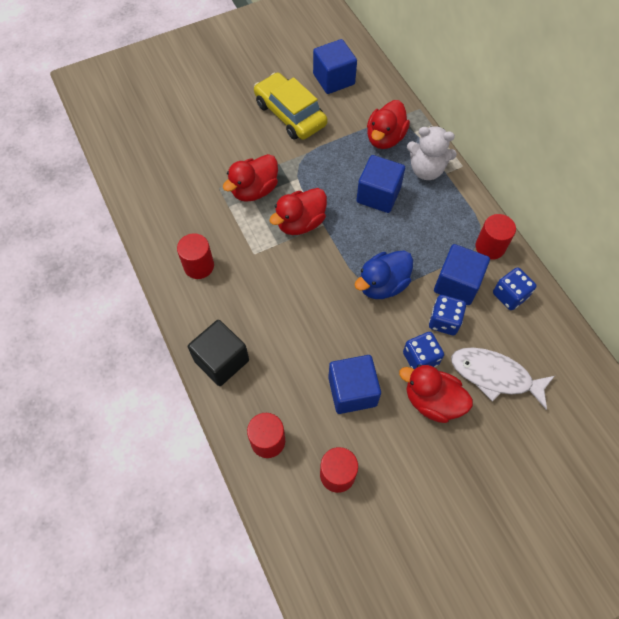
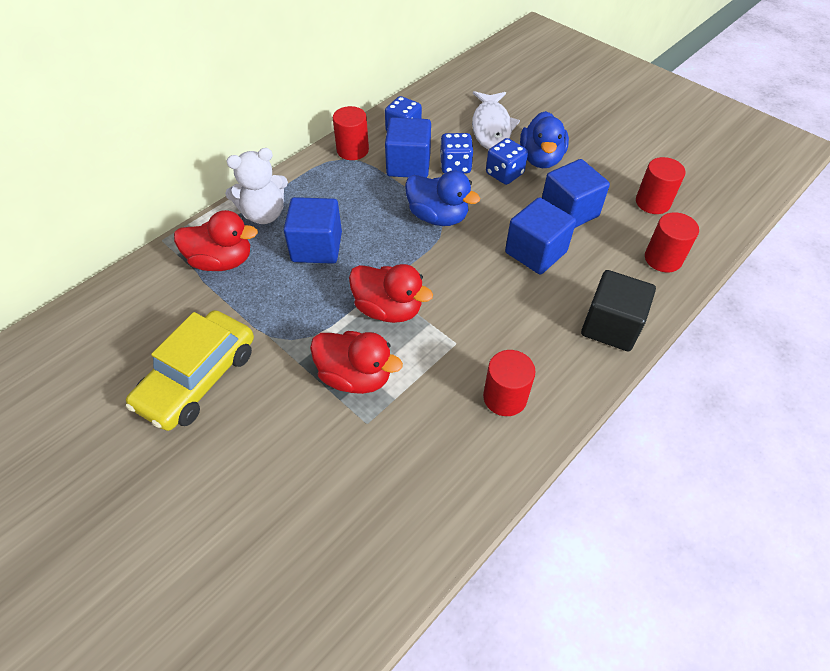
camera: 110 degrees left, 10 degrees down
(334, 79) = (115, 344): blue cube -> blue cube (535, 252)
(426, 170) = (264, 214): white teddy bear -> white teddy bear turned 75 degrees clockwise
(432, 401) = (541, 159): red duck -> blue duck

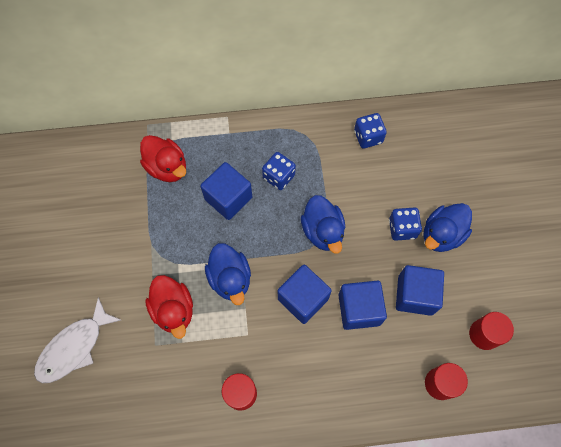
camera: 40 degrees right, 15 degrees up
(198, 378) = (95, 243): yellow car -> none
(264, 214) = (218, 147): white teddy bear -> none
(352, 150) = (317, 131): red cylinder -> none
(388, 309) = (230, 279): red duck -> blue duck
(408, 165) = (343, 172): blue cube -> blue cube (303, 299)
(455, 166) = (374, 196): blue dice -> blue dice (278, 177)
(491, 127) = (434, 179): white fish -> white fish (74, 347)
(610, 326) = (351, 402): black cube -> none

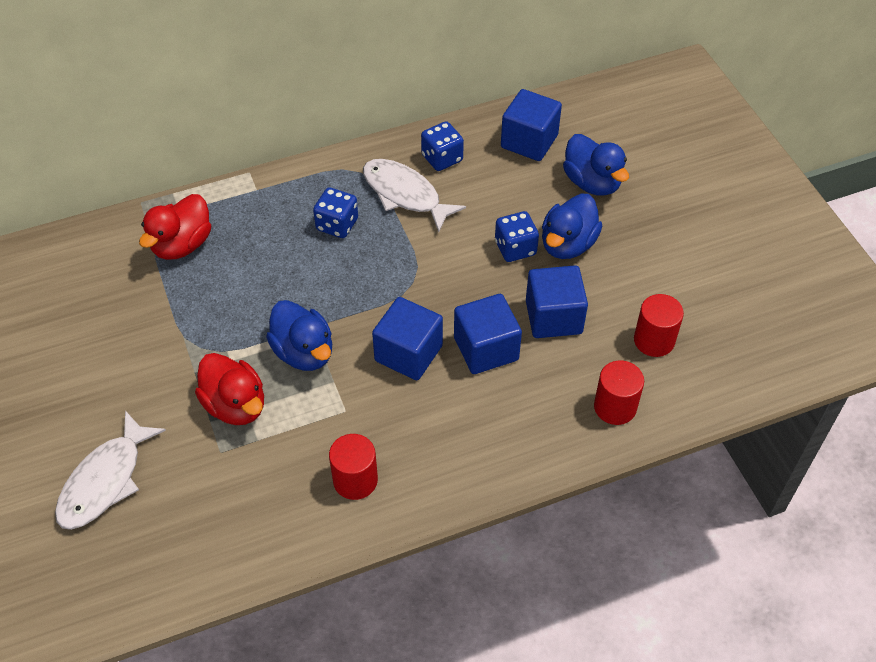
camera: 15 degrees left, 15 degrees down
(167, 167) = (182, 245): red duck -> red duck turned 90 degrees clockwise
(228, 198) = (276, 262): blue cube -> blue cube (529, 141)
(323, 231) = (413, 273): blue duck -> blue duck (592, 183)
(333, 162) = (405, 194): none -> white fish

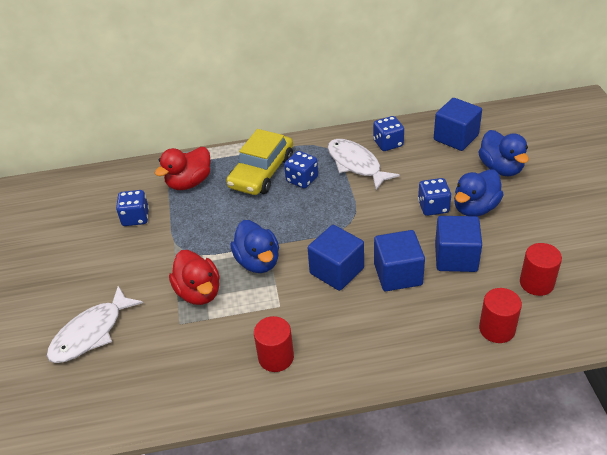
camera: 15 degrees right, 10 degrees down
(120, 306) = (135, 218): none -> blue dice
(279, 219) = (261, 172): none -> yellow car

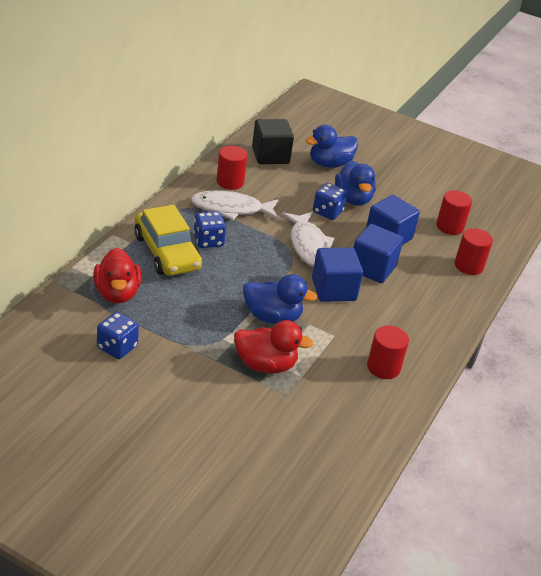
camera: 60 degrees left, 5 degrees down
(91, 333) = (233, 449): white fish -> white fish (309, 246)
(388, 143) = (230, 182): blue dice -> red cylinder
(456, 137) = (270, 156): blue cube -> black cube
(501, 168) = (329, 164): blue duck -> blue duck turned 135 degrees clockwise

